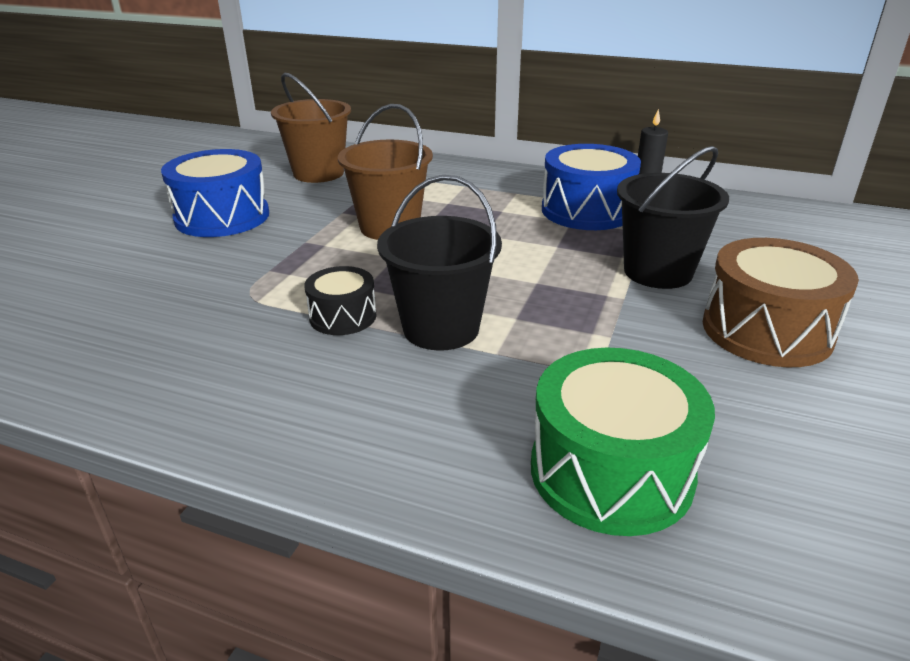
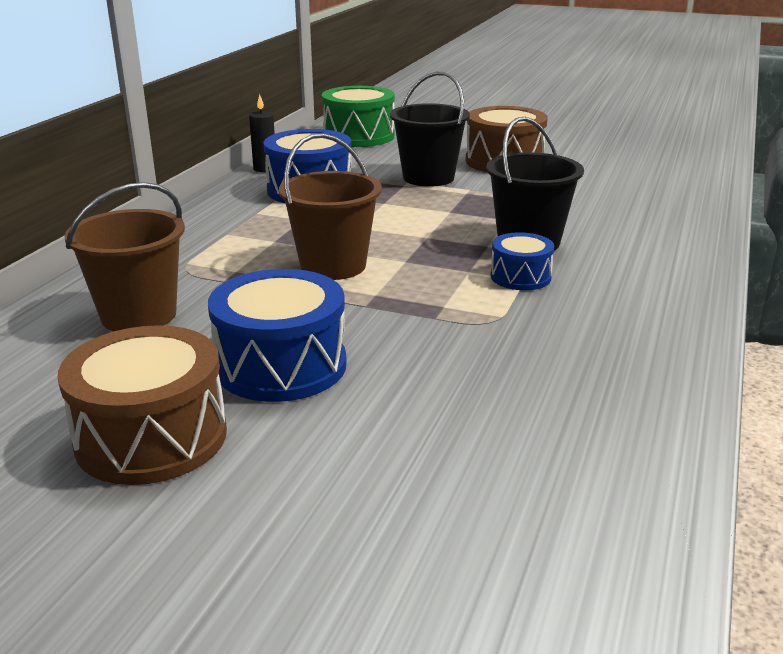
camera: 90 degrees left, 5 degrees down
(162, 190) = (151, 437): none -> brown drum
(343, 316) = (520, 277): black drum -> blue drum
(611, 471) = (660, 204): green drum -> green drum (359, 136)

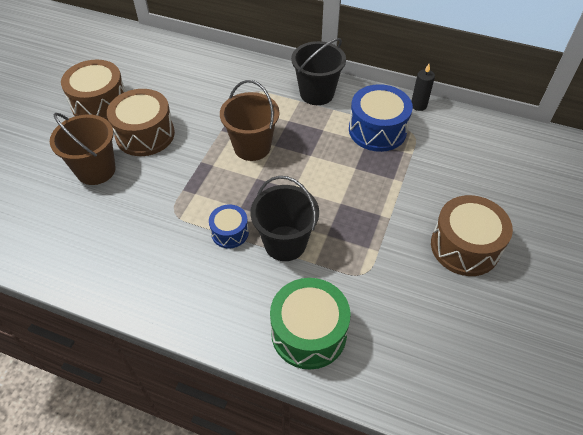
camera: 90 degrees right, 25 degrees up
(139, 315) = (201, 84): brown bucket -> brown bucket (96, 170)
(281, 366) = (145, 134): blue drum -> brown drum
(359, 136) = (513, 151): green drum -> green drum (308, 333)
(428, 178) = (413, 194): black bucket -> black bucket (317, 93)

